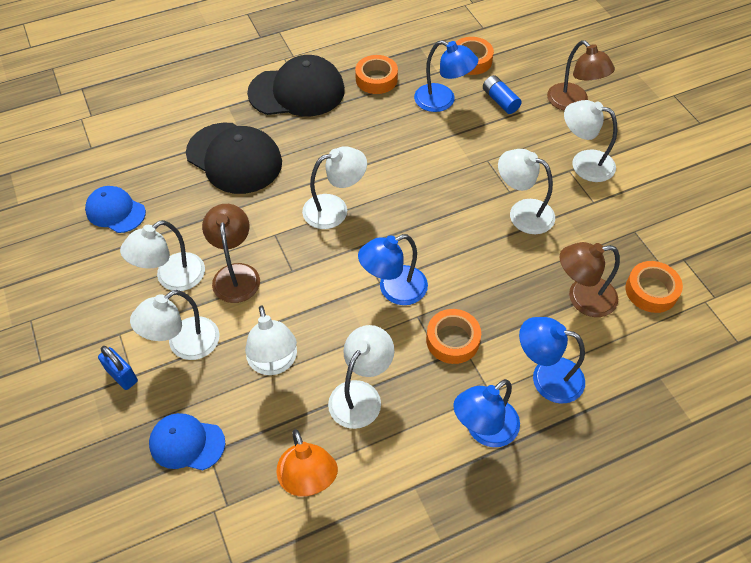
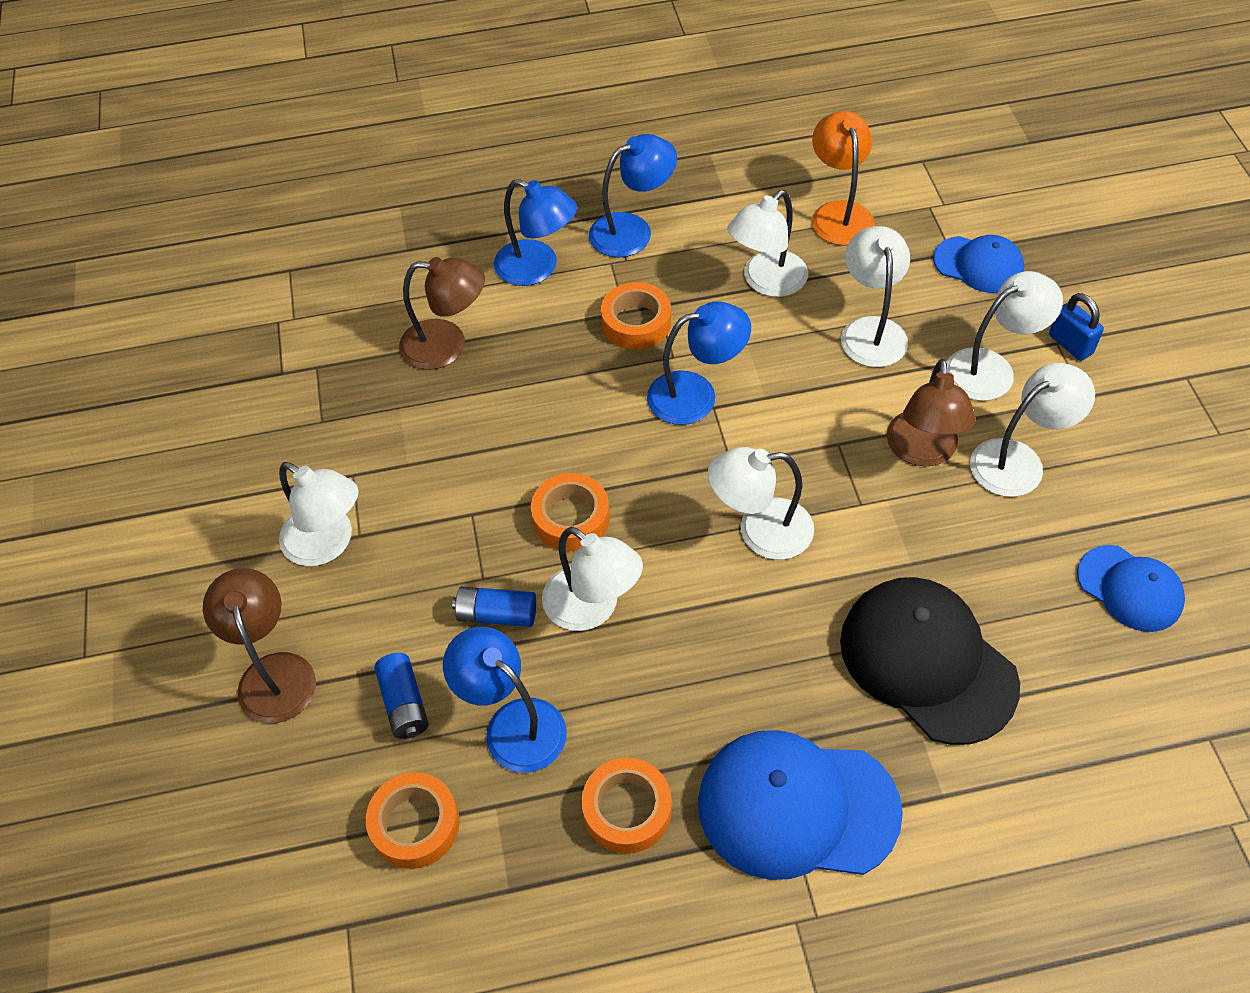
camera: 165 degrees left, 0 degrees up
(297, 91) = (797, 807): black cap -> blue cap
(471, 144) = (497, 614): none -> blue battery
(522, 213) = (468, 475): white lamp -> white lamp (592, 608)
(651, 291) = (352, 340): orange tape -> orange tape (571, 518)

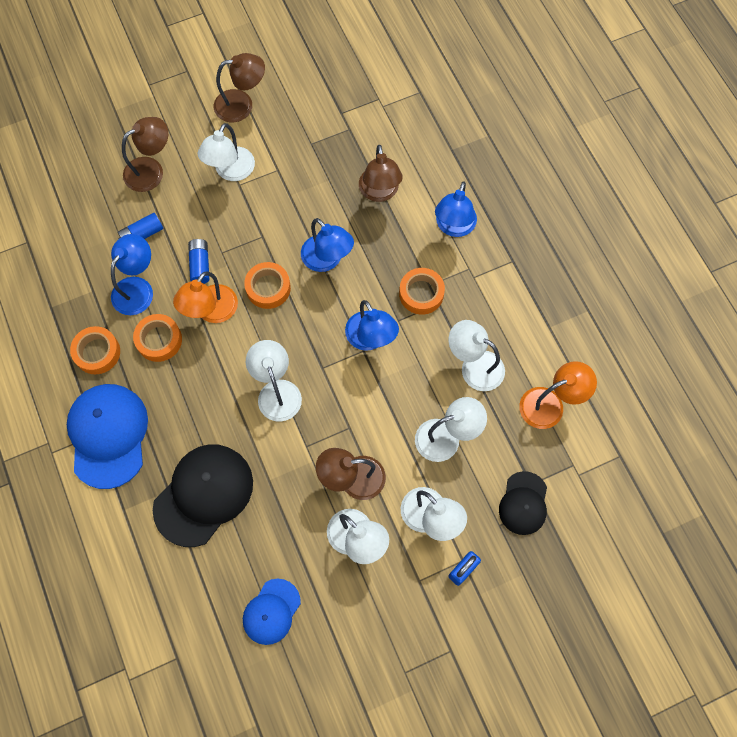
camera: 75 degrees right, 15 degrees up
(201, 510) = (242, 105): none -> brown lamp
(415, 824) = (78, 257): orange tape -> orange tape (159, 340)
(592, 608) = (211, 312): white lamp -> orange lamp
(632, 230) = (501, 275): blue lamp -> blue lamp (327, 260)
(978, 265) = (523, 503): blue cap -> black cap

